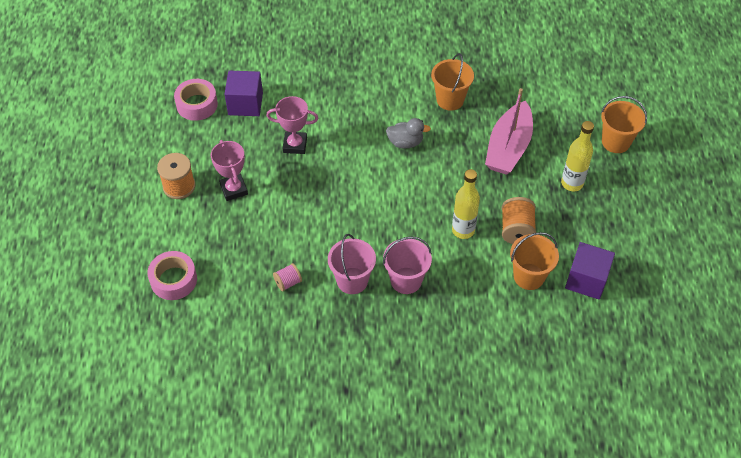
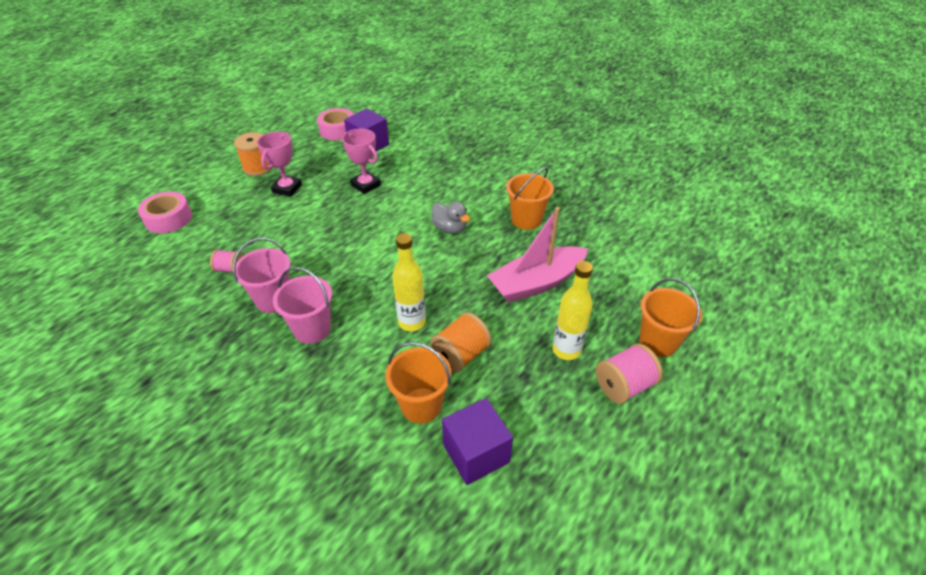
camera: 40 degrees right, 10 degrees down
(622, 184) = (624, 386): none -> pink spool

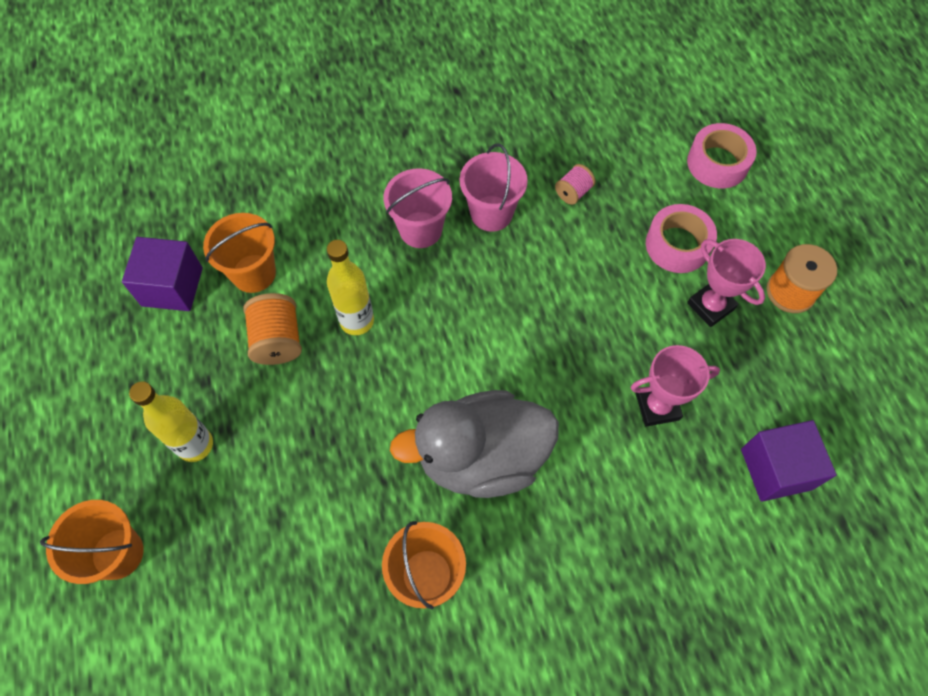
camera: 125 degrees right, 20 degrees up
(338, 130) = (853, 446): pink tape -> pink tape (677, 245)
(450, 228) = (481, 457): grey duck -> grey duck, size x2.10
(536, 283) = (306, 492): pink boat -> none
(624, 386) = (110, 464): pink spool -> none

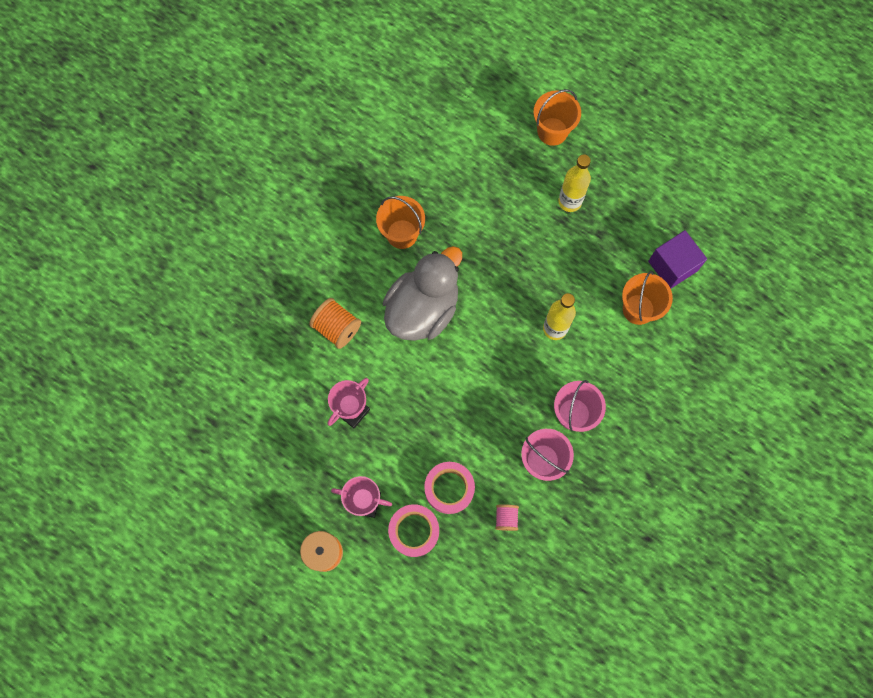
camera: 140 degrees right, 10 degrees up
(278, 340) = (585, 284): orange spool -> orange spool (337, 328)
(717, 163) = (432, 621): pink tape -> pink tape (449, 488)
(776, 469) = (265, 425): purple cube -> none

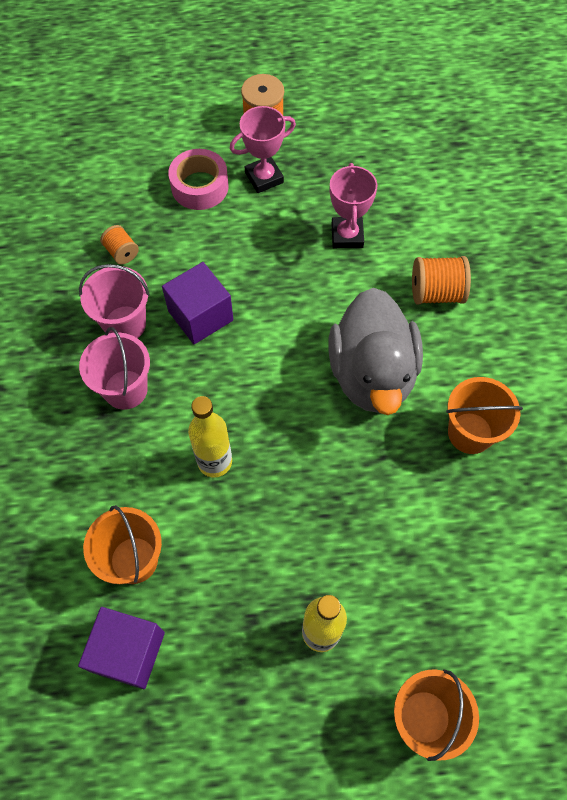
camera: 140 degrees right, 10 degrees down
(449, 488) = (197, 238): pink tape -> none
(491, 428) = (200, 316): none -> purple cube
(506, 518) = (122, 252): pink spool -> orange spool

